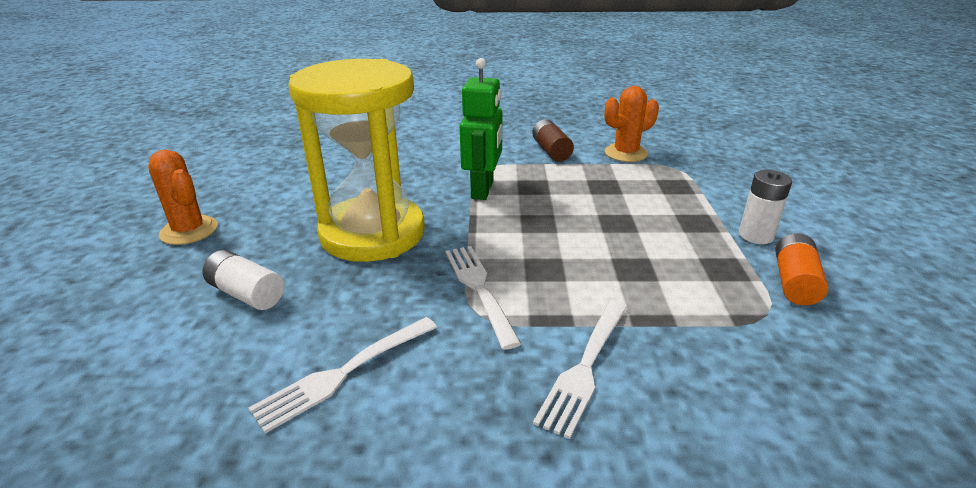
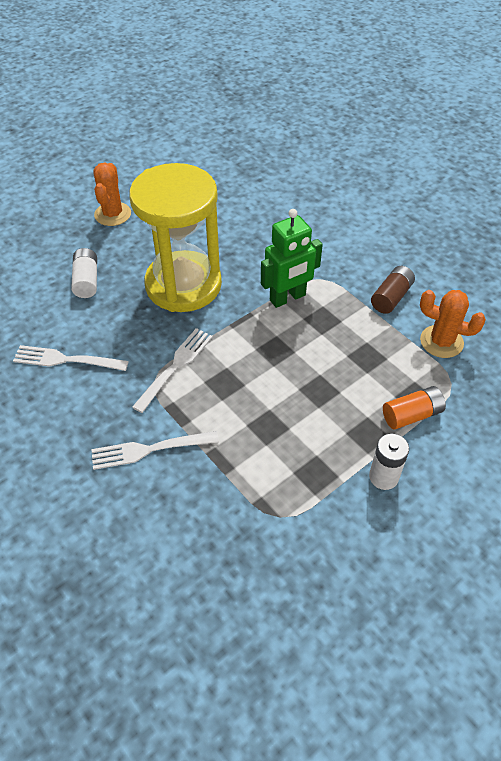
camera: 50 degrees right, 20 degrees up
(794, 282) = (335, 520): orange battery -> orange battery (411, 415)

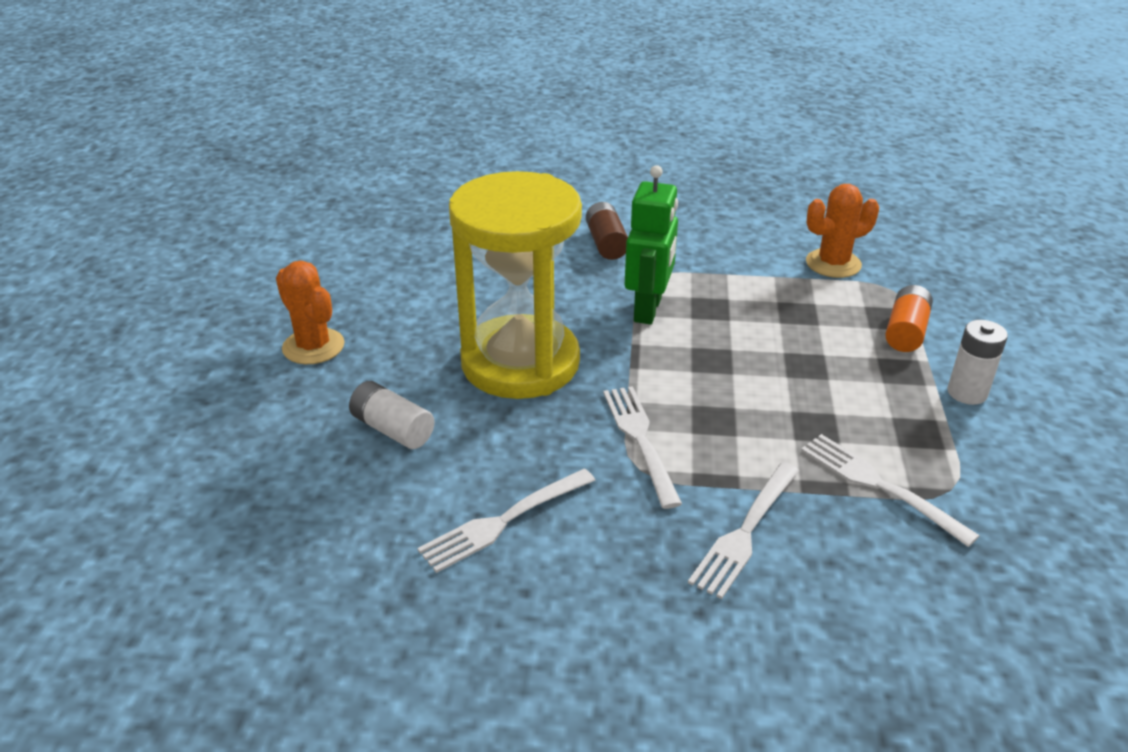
camera: 45 degrees left, 15 degrees down
(247, 484) = (881, 486): none -> white fork
(391, 297) = (737, 255): brown battery -> brown battery (606, 243)

